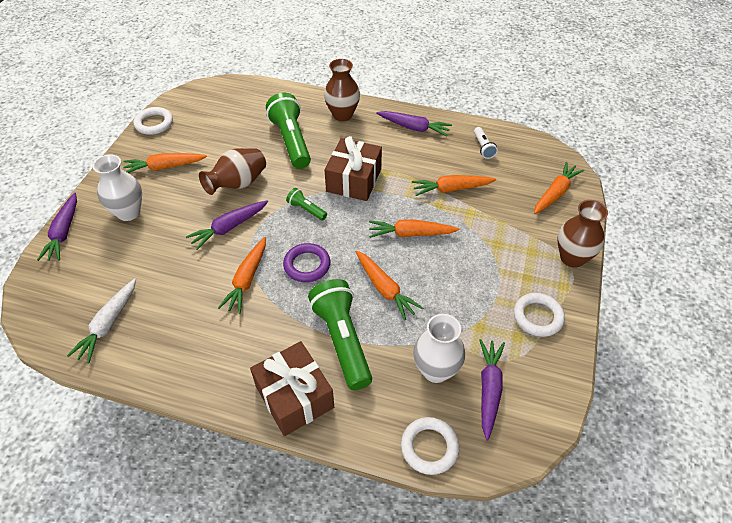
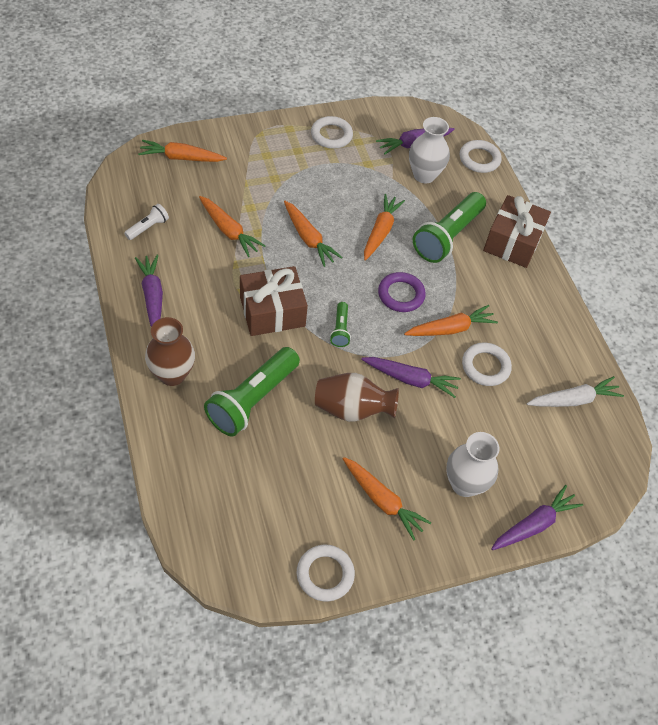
camera: 130 degrees left, 5 degrees up
(194, 282) = (485, 366): none -> white ring
(572, 258) = (255, 130): brown vase -> none

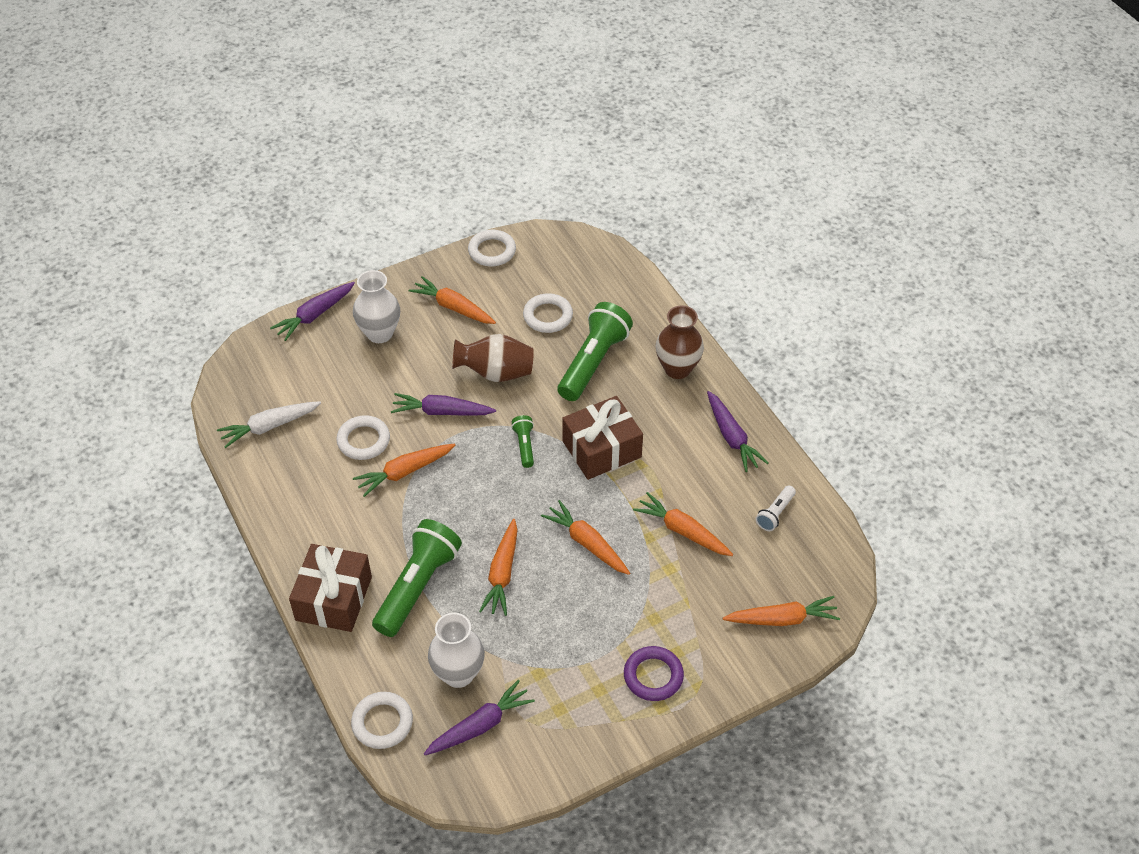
camera: 175 degrees right, 5 degrees down
(331, 135) = (599, 710): white ring -> white ring (548, 316)
(401, 294) = (465, 498): purple ring -> purple ring (653, 676)

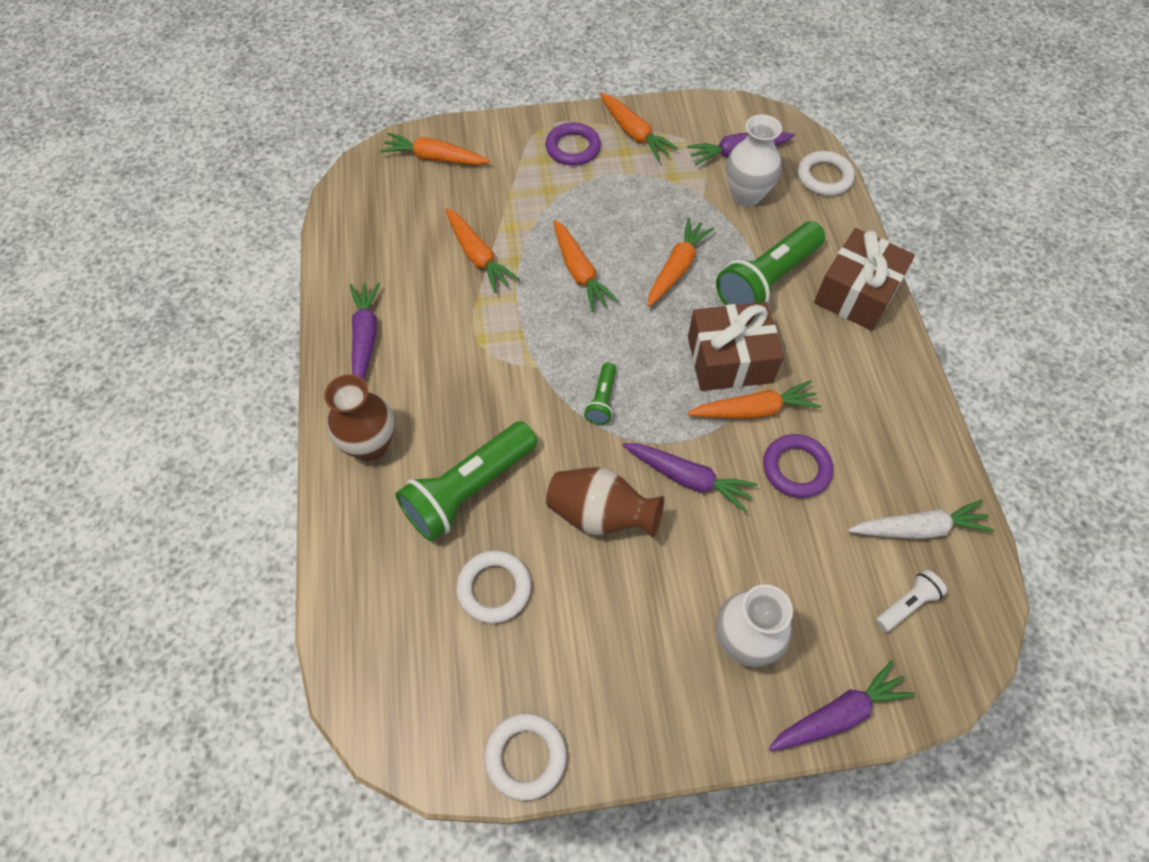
camera: 160 degrees left, 10 degrees up
(363, 440) = (796, 468): white ring -> purple ring
(453, 307) = (623, 653): orange carrot -> orange carrot (634, 133)
(601, 449) = (516, 368): brown gift -> brown gift (729, 359)
(775, 514) = (377, 246): white flashlight -> white flashlight (906, 604)

